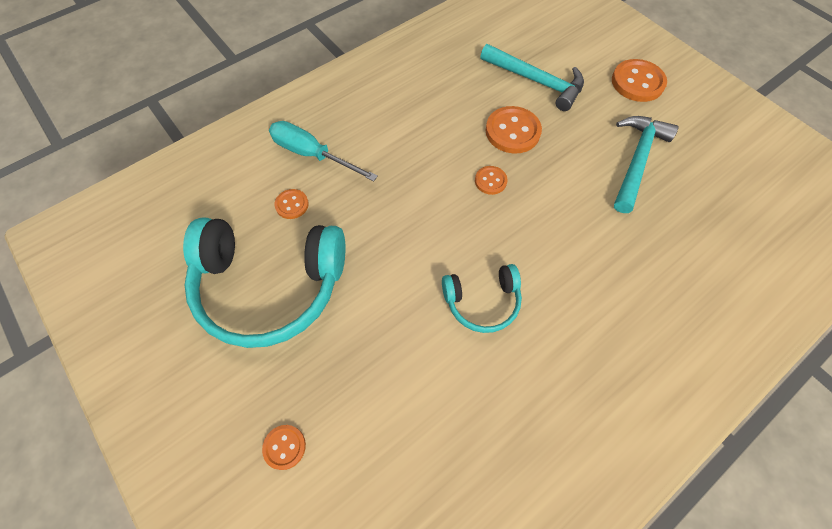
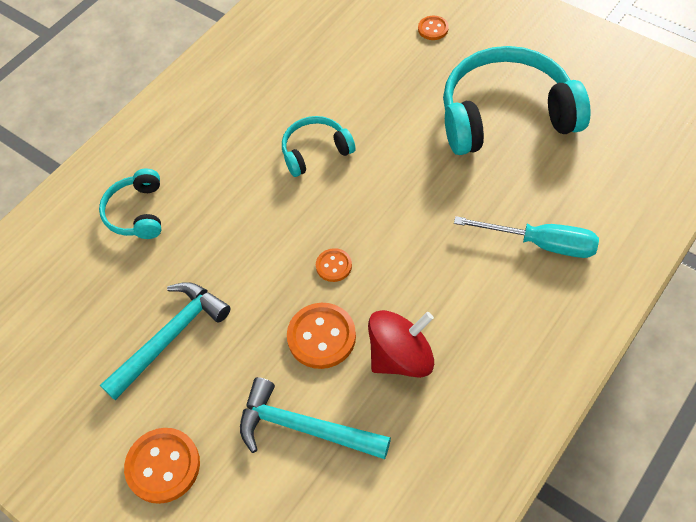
camera: 170 degrees right, 5 degrees down
(292, 205) = (529, 186): orange button -> none
(456, 105) = (401, 356): none -> red spinning top
(636, 160) = (170, 337): turquoise hammer -> turquoise hammer turned 150 degrees counterclockwise
(679, 283) = (137, 212): none -> turquoise headphones

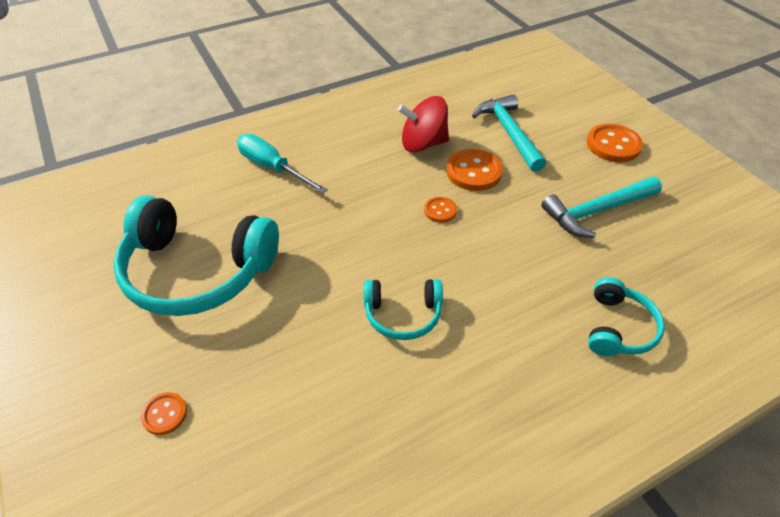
camera: 160 degrees left, 10 degrees down
(304, 428) = (509, 133): turquoise hammer -> turquoise hammer turned 150 degrees counterclockwise

